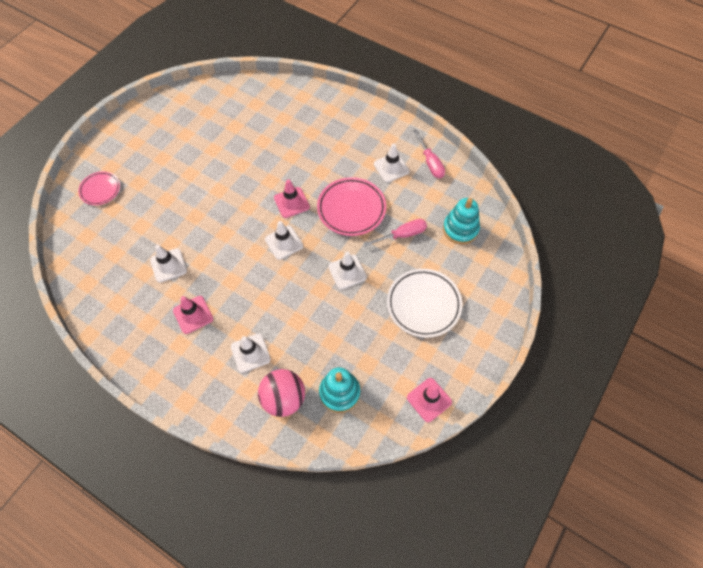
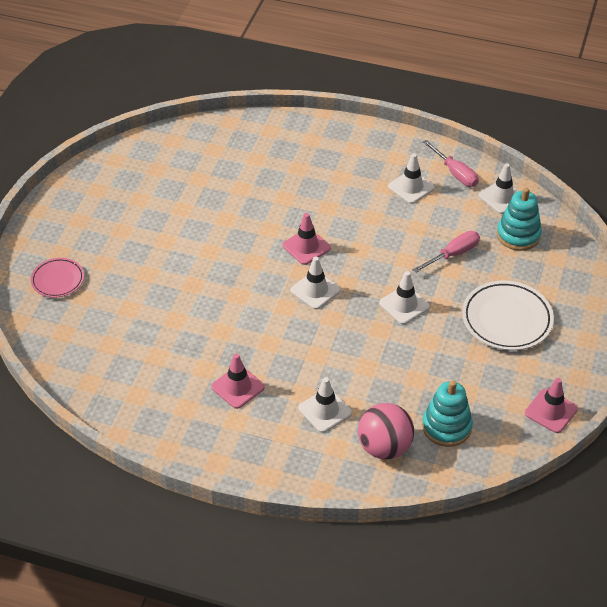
camera: 15 degrees left, 15 degrees down
(168, 265) = (183, 343): white traffic cone -> white traffic cone (502, 197)
(351, 209) = (381, 239): pink plate -> none

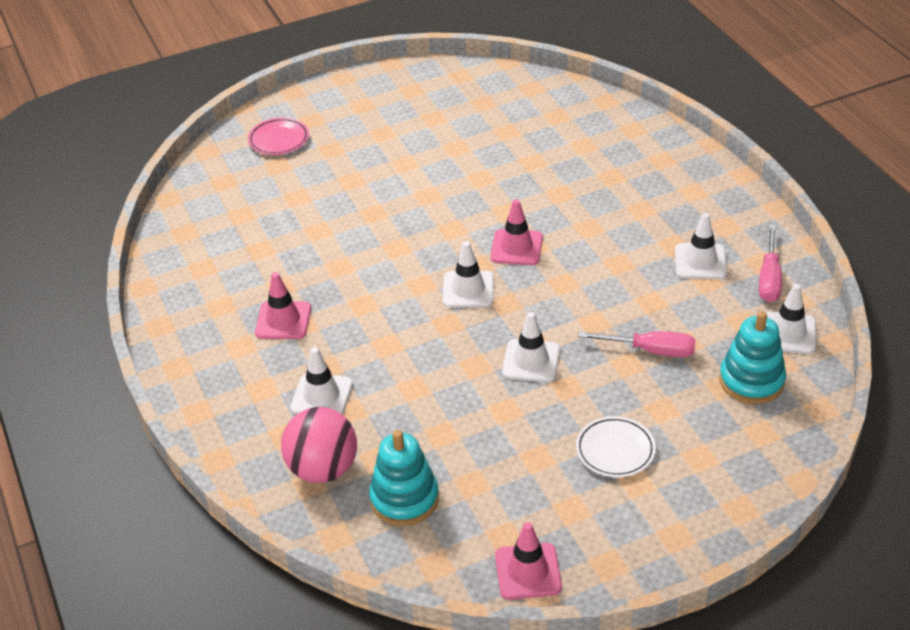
camera: 50 degrees right, 5 degrees down
(506, 319) = (615, 450): white plate -> white plate, size x0.60

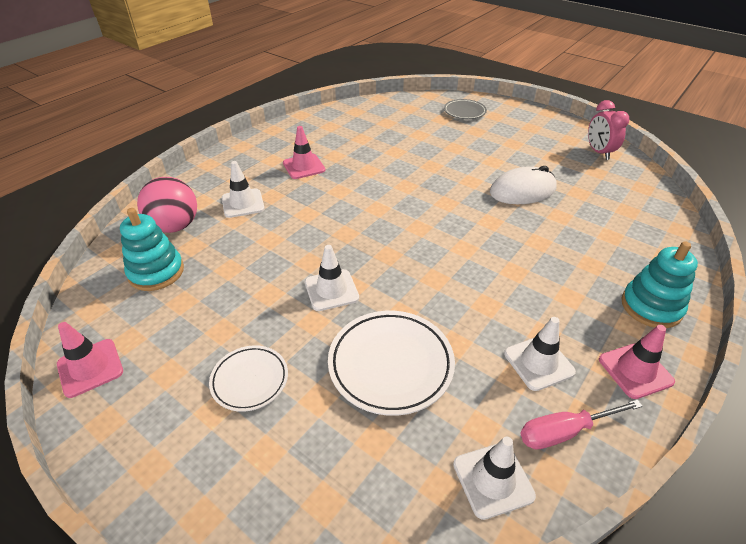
camera: 60 degrees right, 0 degrees up
(279, 140) = (464, 112): pink plate -> grey plate
(452, 83) = (599, 152): none -> pink clock
(468, 290) = (388, 231): white traffic cone -> none
(474, 166) = (522, 190): none -> white mouse
(516, 247) = (454, 240): pink traffic cone -> pink traffic cone (635, 370)
(651, 350) = (390, 364): pink screwdriver -> white plate
(751, 381) = (397, 466): turquoise stacking toy -> turquoise stacking toy (651, 307)

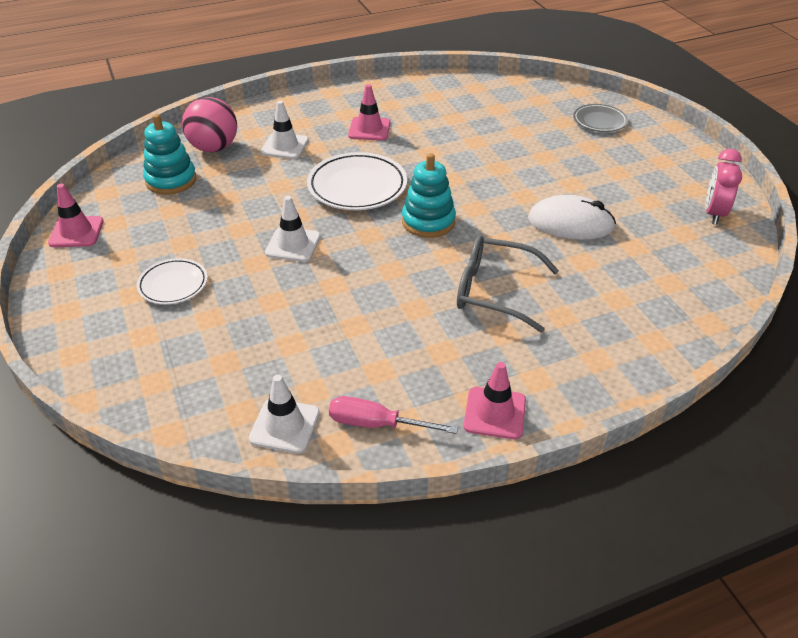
camera: 30 degrees right, 0 degrees up
(390, 364) = (286, 318): white plate -> white plate (357, 187)
(527, 264) = (494, 291): none -> grey glasses
(538, 362) = (412, 369): white traffic cone -> none
(651, 307) = (578, 374): turquoise stacking toy -> turquoise stacking toy (428, 221)

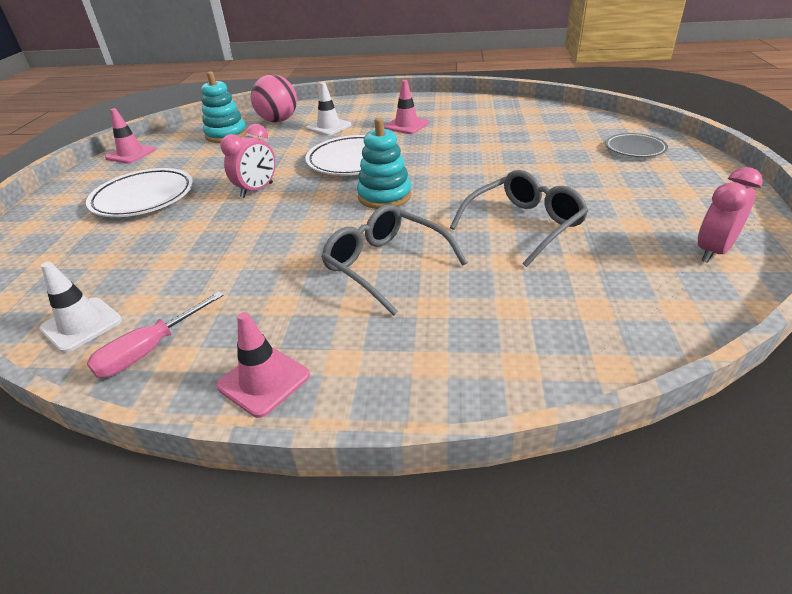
camera: 30 degrees right, 5 degrees down
(173, 285) = (143, 198): white plate -> white plate, size x1.67
(293, 245) = (257, 190): white traffic cone -> pink clock
(376, 424) = (149, 350): pink screwdriver -> pink screwdriver turned 90 degrees counterclockwise
(570, 223) = (524, 225): white mouse -> grey glasses

